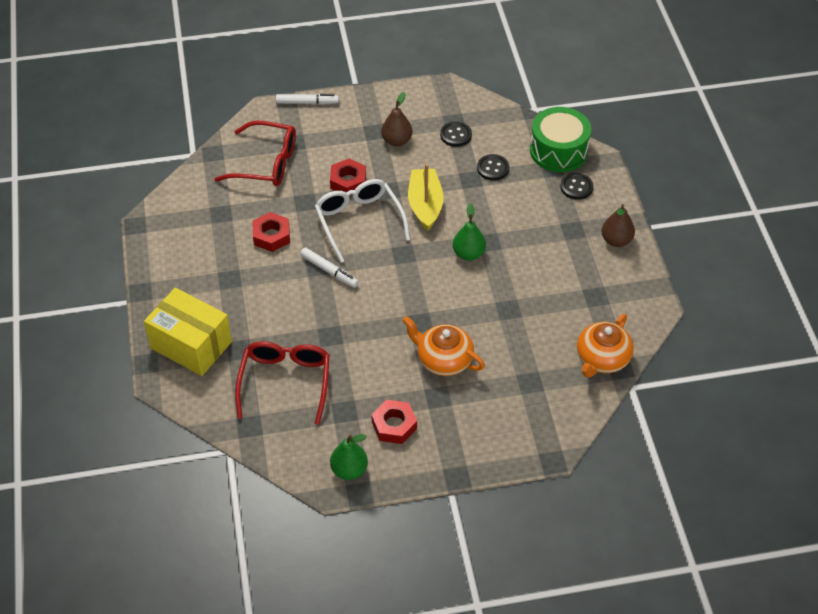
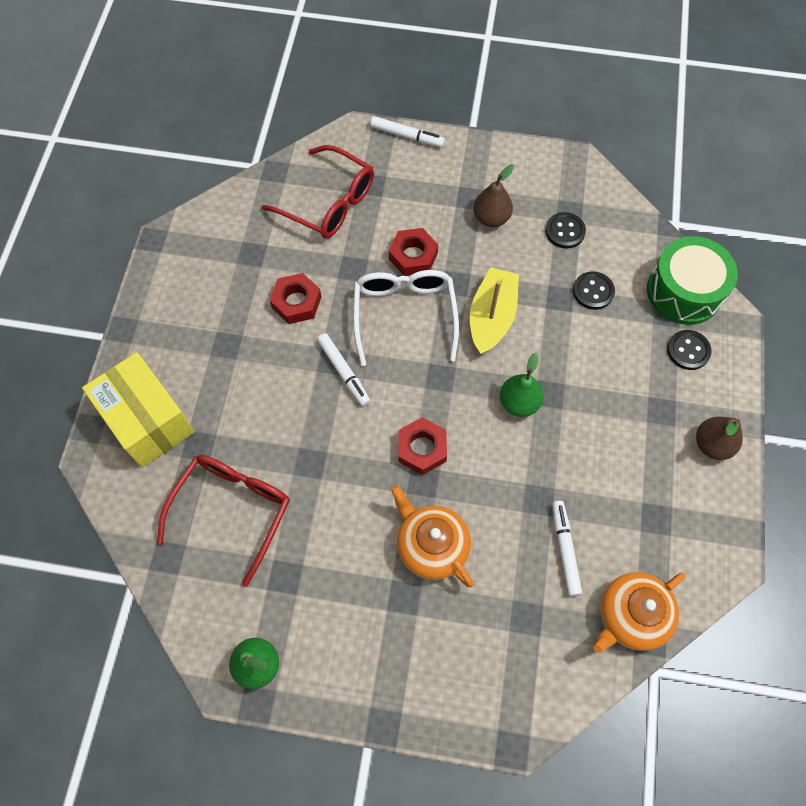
camera: 20 degrees right, 15 degrees up
(394, 425) = (335, 620): red nut -> red nut (422, 448)
(539, 334) = (564, 549): none -> white marker

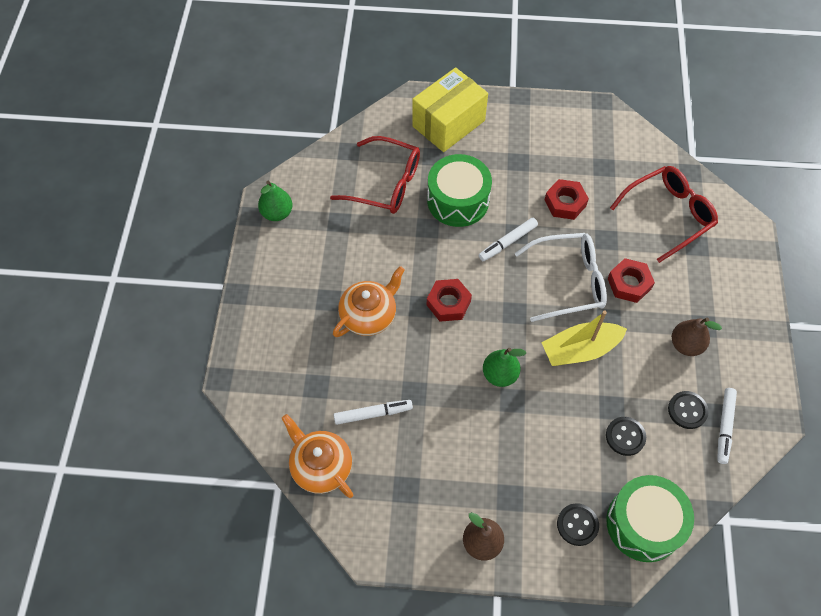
camera: 85 degrees right, 5 degrees down
(274, 422) = (458, 200): none -> green drum
(329, 202) = (668, 215): red glasses -> red glasses turned 150 degrees counterclockwise
(407, 136) = (759, 269): white marker -> white marker (724, 427)
(492, 317) = (580, 350): yellow boat -> yellow boat turned 150 degrees clockwise

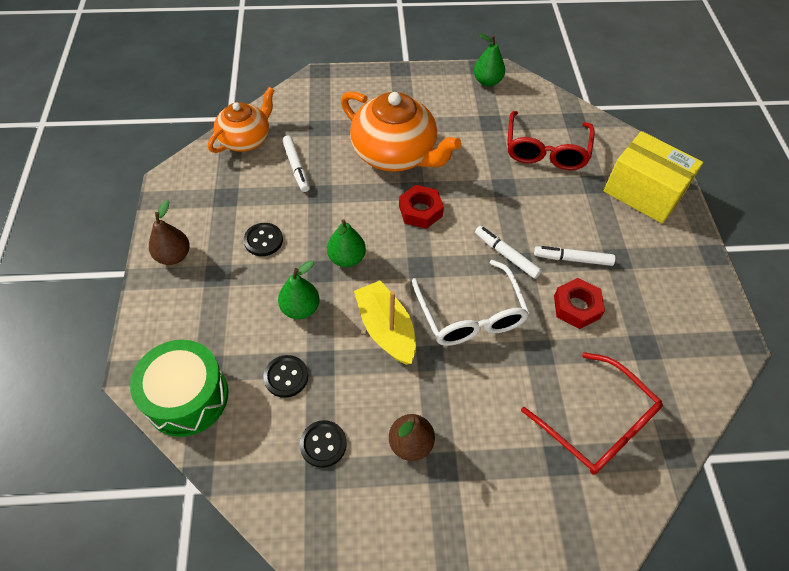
camera: 80 degrees right, 5 degrees down
(369, 315) = (395, 154): orange teapot -> orange teapot, size x1.57
(458, 200) = (545, 208): green drum -> none
(554, 420) = (300, 308): none -> green pear
(577, 525) = (188, 334): black button -> black button (263, 240)
(629, 283) = (483, 378): red nut -> none
(724, 427) = (305, 488): white marker -> white marker (572, 259)

